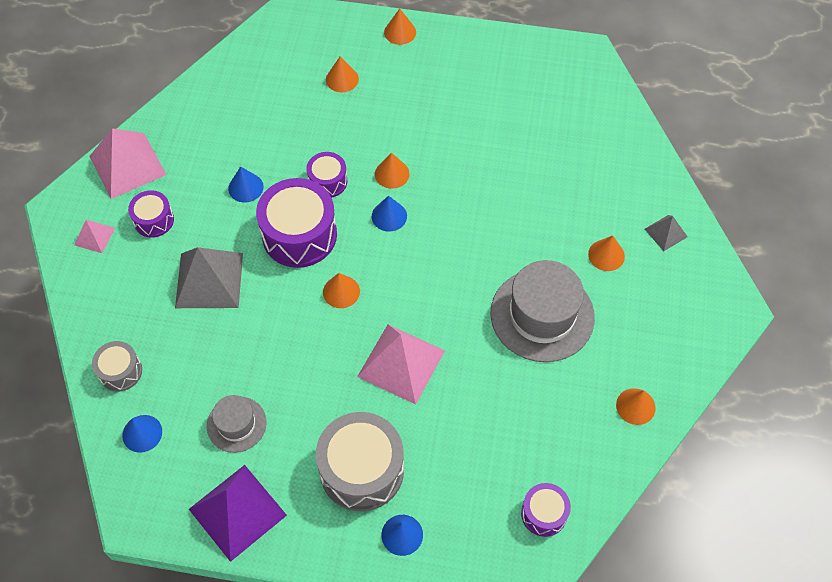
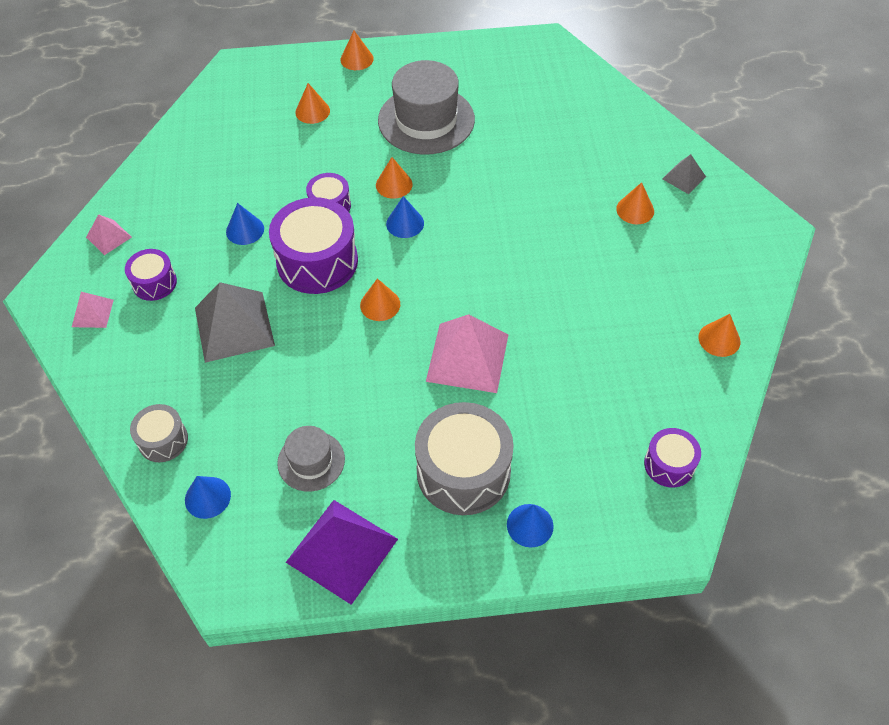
camera: 15 degrees left, 5 degrees down
(127, 165) = (108, 237): pink pyramid -> pink pyramid, size x0.50
(542, 315) = (594, 278): grey hat -> grey hat (426, 120)

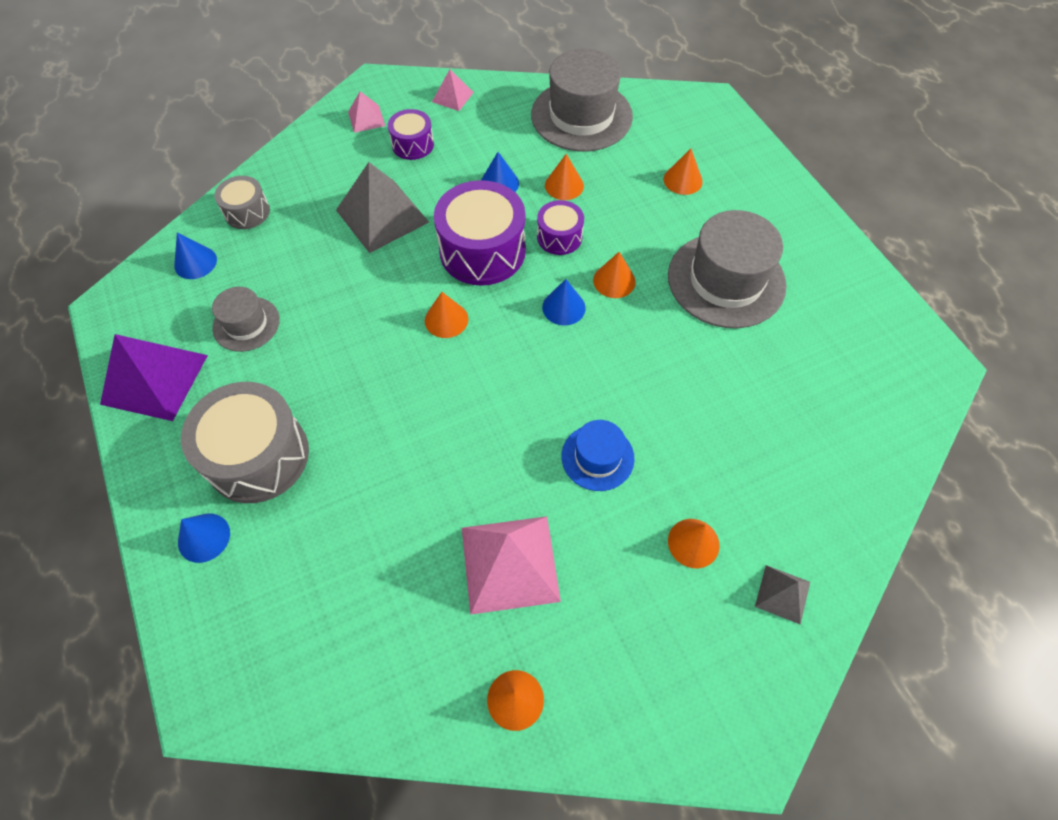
camera: 70 degrees right, 5 degrees up
(197, 152) = (581, 116): none -> grey hat
(357, 59) = (783, 190): orange cone -> orange cone (564, 185)
(467, 357) = (402, 418): pink pyramid -> pink pyramid (510, 563)
(550, 242) = (597, 457): none -> blue hat
(669, 464) = (307, 673): purple drum -> none

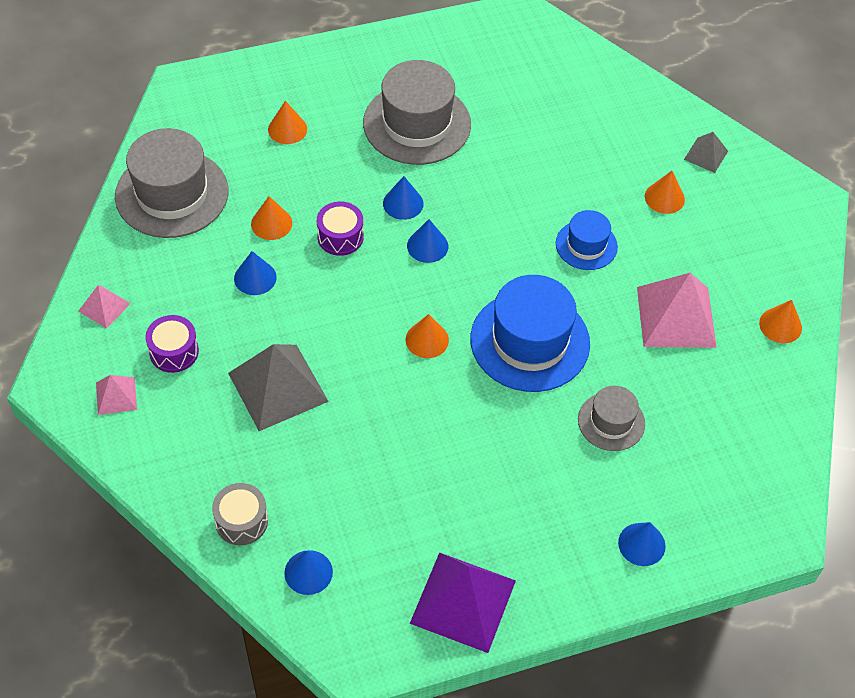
camera: 85 degrees left, 5 degrees down
(246, 324) = (404, 517): grey hat -> grey hat (611, 421)
(258, 456) = (562, 502): grey drum -> none
(455, 410) = (530, 341): none -> blue hat
(482, 251) = (345, 302): purple drum -> none
(614, 281) = (403, 203): orange cone -> blue cone

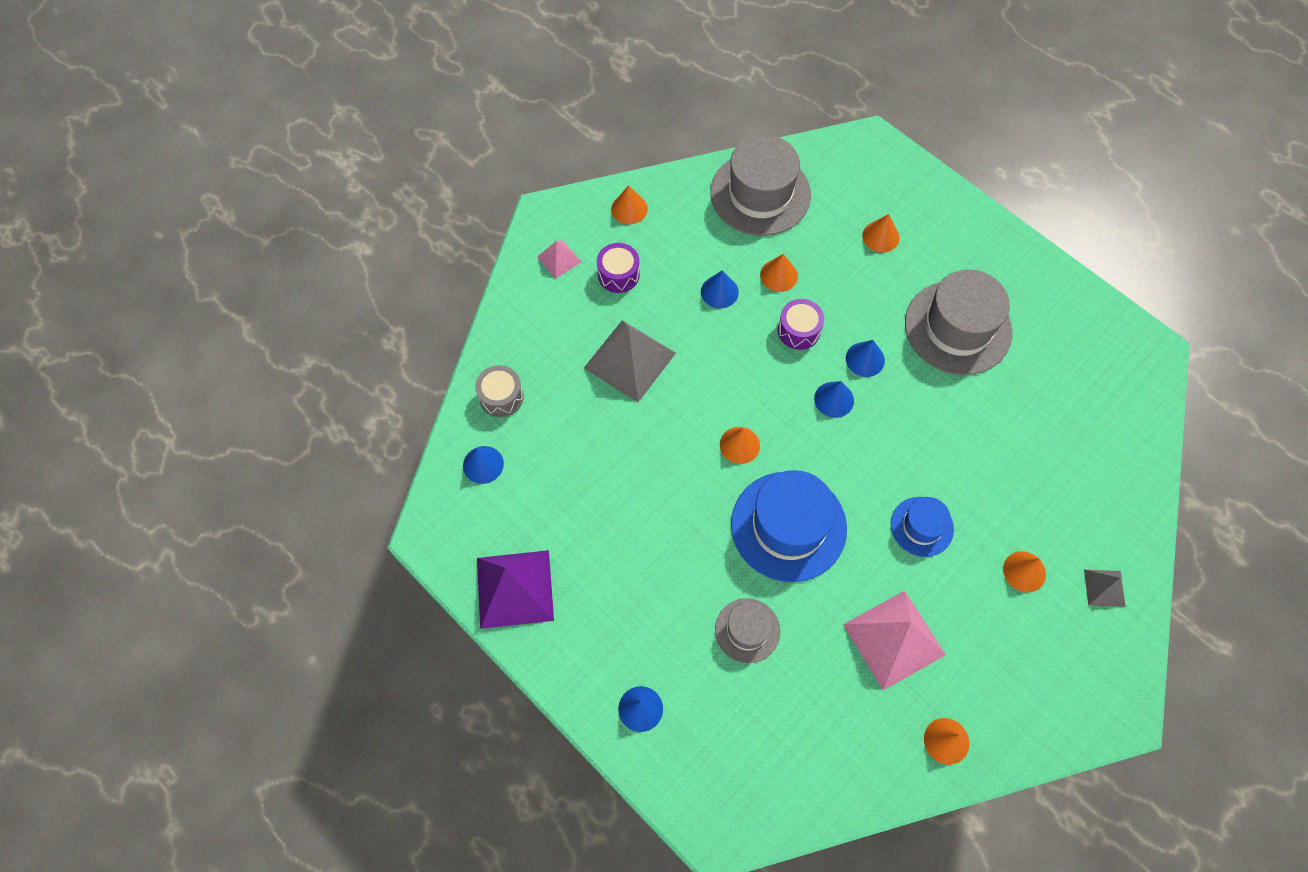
camera: 65 degrees right, 10 degrees up
(104, 307) = (629, 209): pink pyramid -> orange cone

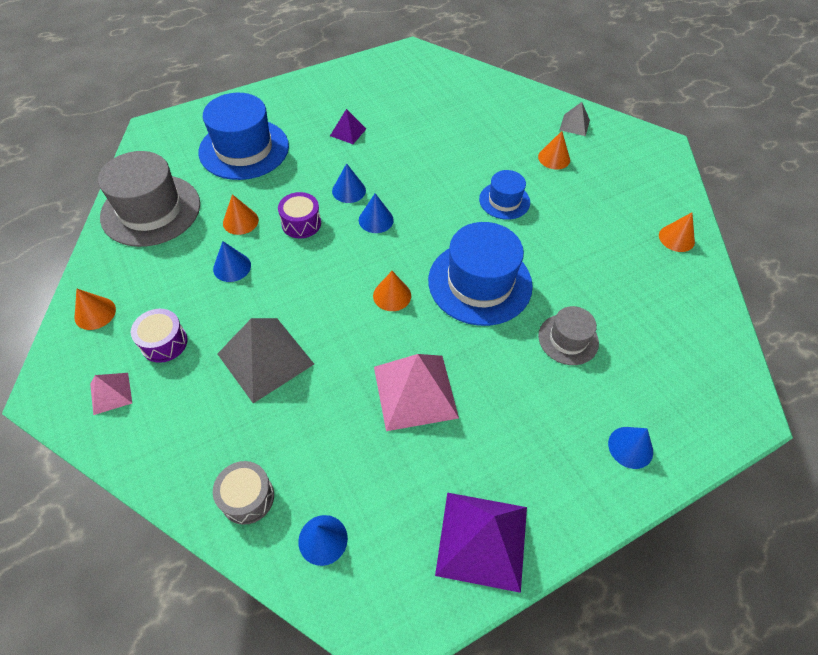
camera: 75 degrees left, 10 degrees down
(880, 236) = (244, 149): orange cone -> blue hat
(894, 639) = (593, 244): pink pyramid -> pink pyramid (415, 391)
(958, 327) = (348, 132): grey hat -> purple pyramid

